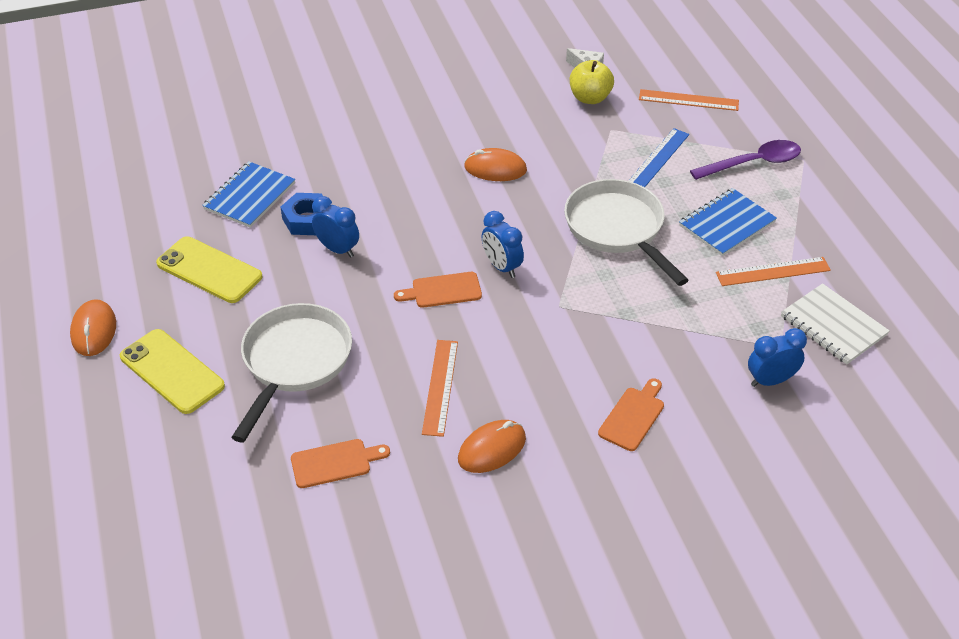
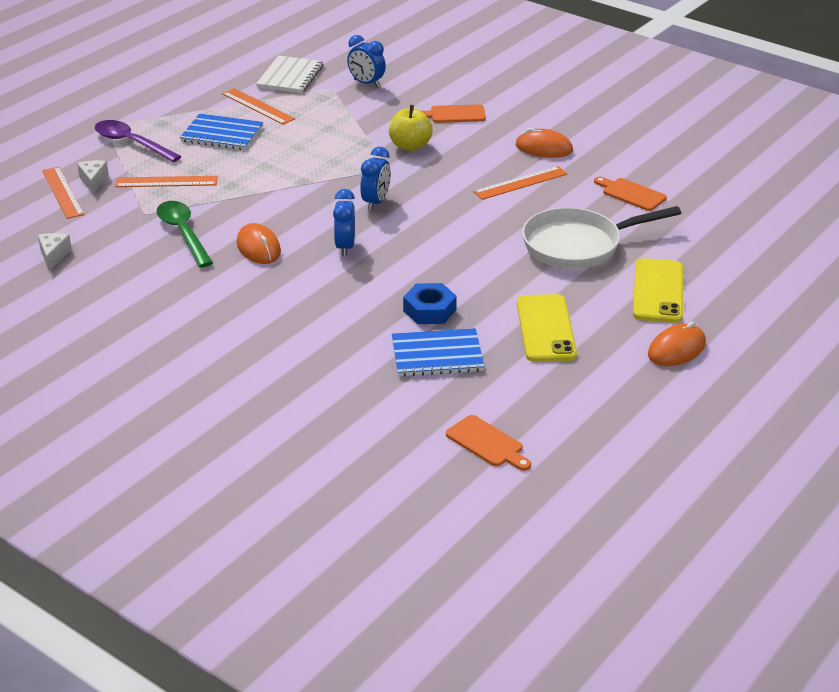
camera: 125 degrees left, 10 degrees down
(338, 249) = (445, 279): blue clock -> blue clock (345, 247)
(442, 291) = (431, 216): orange cutting board -> orange cutting board (487, 443)
(558, 138) = (183, 233): none -> green spoon
(590, 98) = (103, 238): yellow apple -> yellow apple (410, 146)
(617, 229) = (277, 172): white pan -> none
(657, 159) = (166, 182): blue ruler -> orange ruler
(694, 121) = (93, 181): none -> white cheese

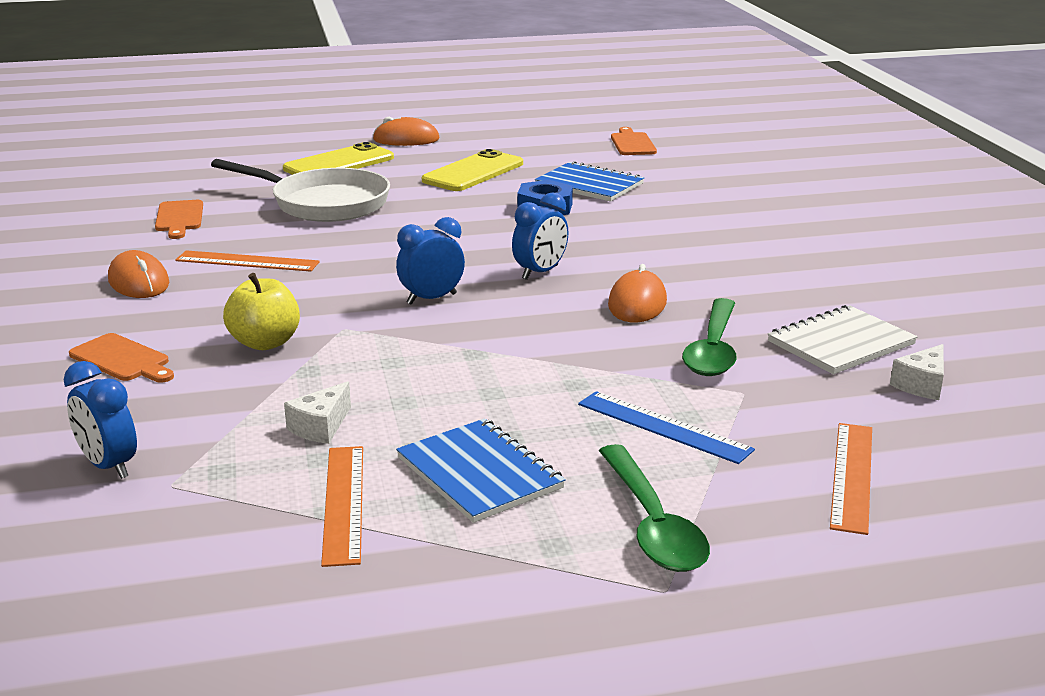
camera: 140 degrees left, 10 degrees down
(93, 181) = (783, 475): white cheese -> white cheese (321, 427)
(131, 143) = (652, 524): purple spoon -> green spoon
(166, 182) = (663, 426): orange ruler -> blue ruler
(290, 77) = (184, 546): white notebook -> white notebook (841, 343)
(366, 83) = (108, 466): blue clock -> blue clock turned 150 degrees clockwise

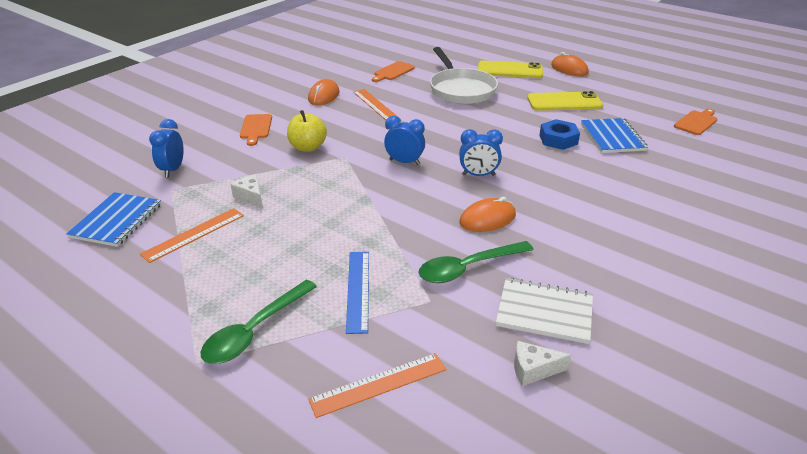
camera: 50 degrees right, 10 degrees up
(321, 427) = (250, 197): white cheese -> white cheese turned 60 degrees clockwise
(479, 473) = (253, 256): blue notebook -> blue notebook (116, 221)

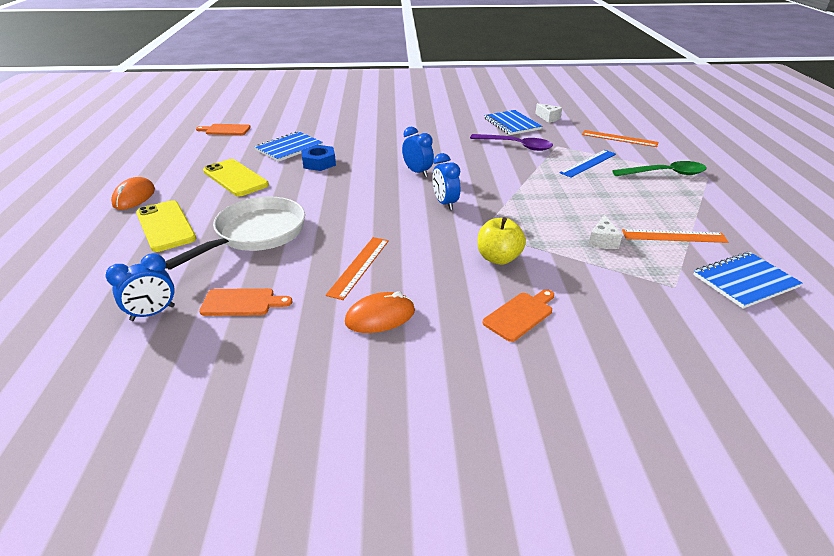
camera: 130 degrees left, 0 degrees up
(173, 170) = (662, 310): blue clock -> blue clock (153, 313)
(468, 268) = (516, 146): green spoon -> purple spoon
(487, 219) = (464, 154): orange mouse -> none
(544, 312) = (512, 124): white notebook -> blue notebook

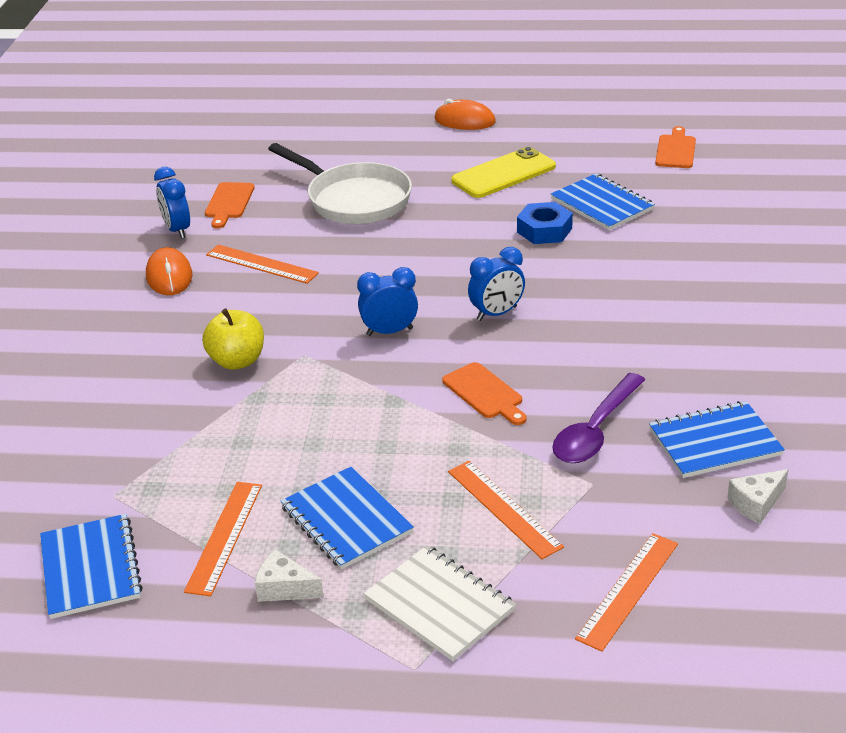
camera: 100 degrees right, 0 degrees up
(153, 313) = (233, 164): blue clock -> blue clock (177, 230)
(165, 226) = (390, 147): yellow phone -> none
(520, 315) = (126, 361): orange cutting board -> orange cutting board (485, 393)
(588, 163) = (504, 508): blue ruler -> orange ruler
(602, 241) = (241, 458): white cheese -> white cheese (284, 588)
(628, 201) = (346, 520): none -> blue notebook
(665, 174) = (439, 605): green spoon -> white notebook

